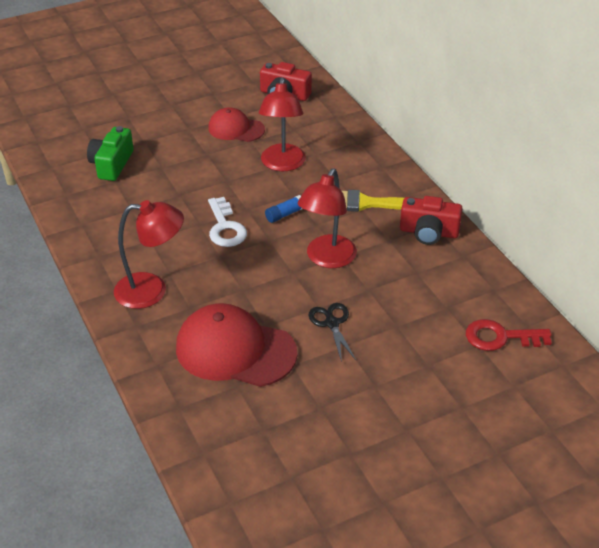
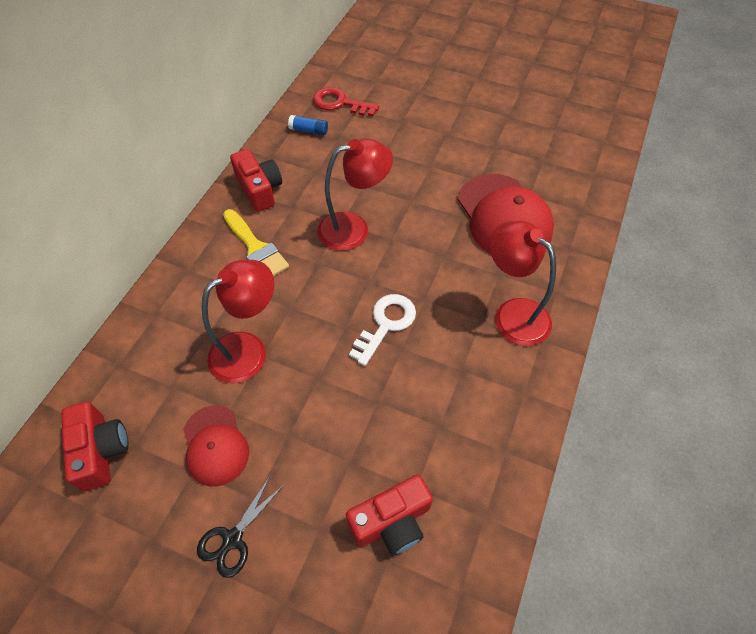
camera: 130 degrees left, 15 degrees up
(111, 164) = (392, 522): green camera -> red camera
(285, 214) = (325, 293): blue glue stick -> blue glue stick (309, 130)
(332, 323) = (419, 184): black scissors -> black scissors (233, 539)
(500, 337) = (340, 103): red key -> red key turned 150 degrees clockwise

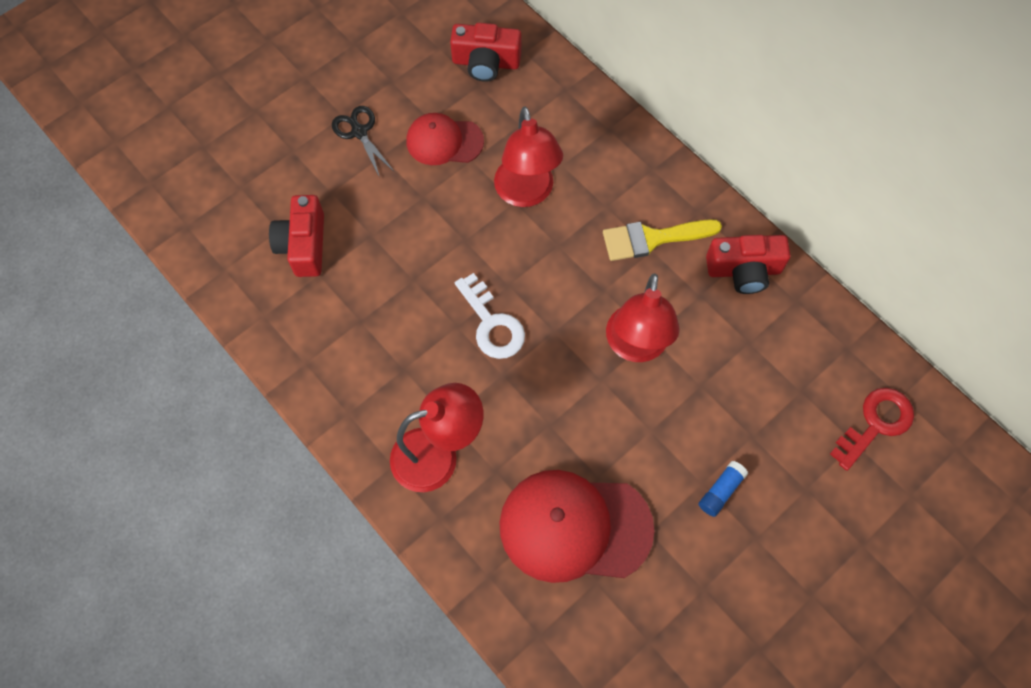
camera: 115 degrees right, 10 degrees up
(309, 130) = (831, 362): blue glue stick -> blue glue stick (720, 491)

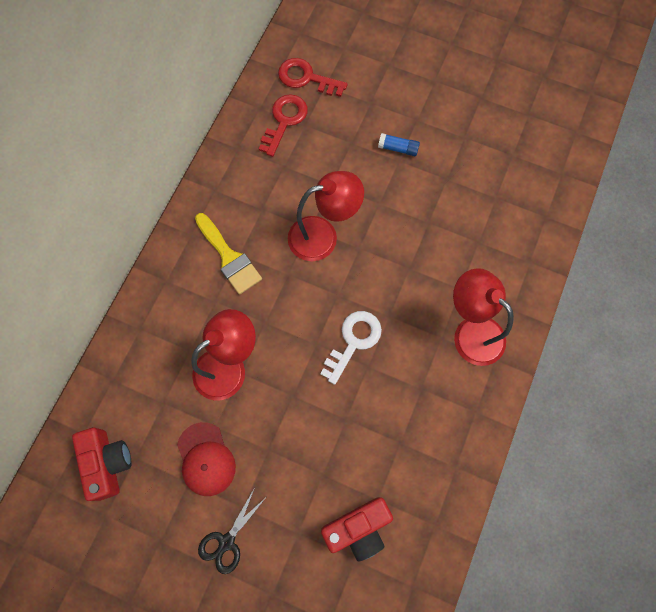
camera: 115 degrees left, 5 degrees up
(574, 527) = (469, 223): red cap -> none
(744, 270) = (228, 188): red camera -> none
(817, 369) = (284, 121): none -> red key

